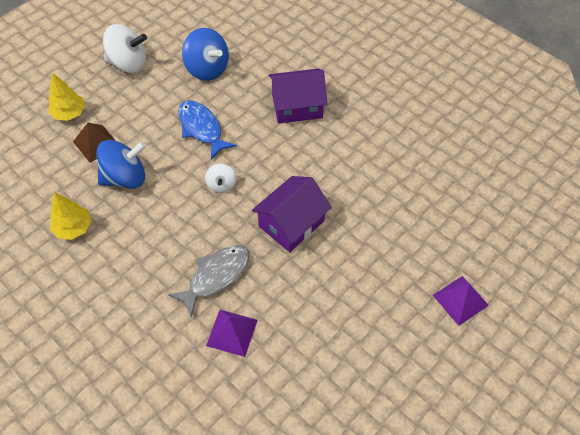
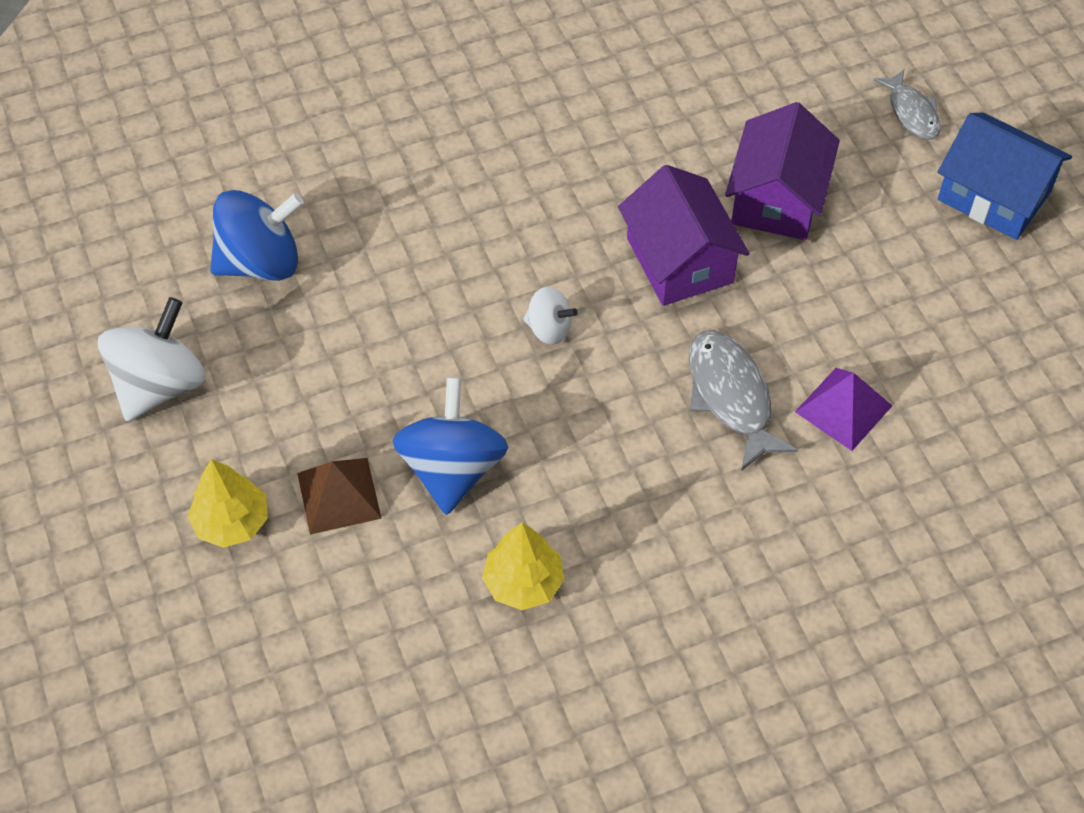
camera: 65 degrees left, 0 degrees up
(202, 128) = (403, 317): blue fish -> none
(297, 106) = (437, 163): purple house -> purple house (777, 198)
(425, 365) = (994, 195): none -> blue house
(460, 300) = (911, 113): purple pyramid -> grey fish

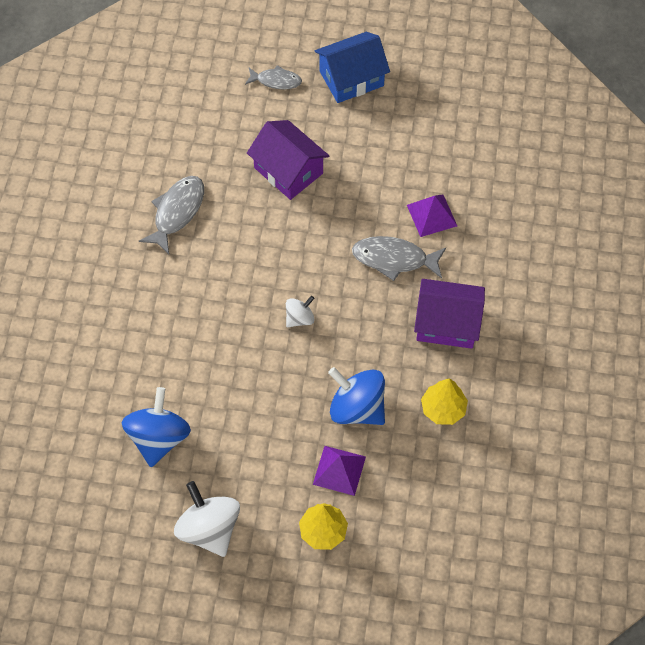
camera: 60 degrees left, 5 degrees up
(339, 495) = (339, 470): brown pyramid -> purple pyramid
(613, 111) = (177, 212): none -> grey fish
(679, 260) = (297, 235): purple house -> purple house (447, 323)

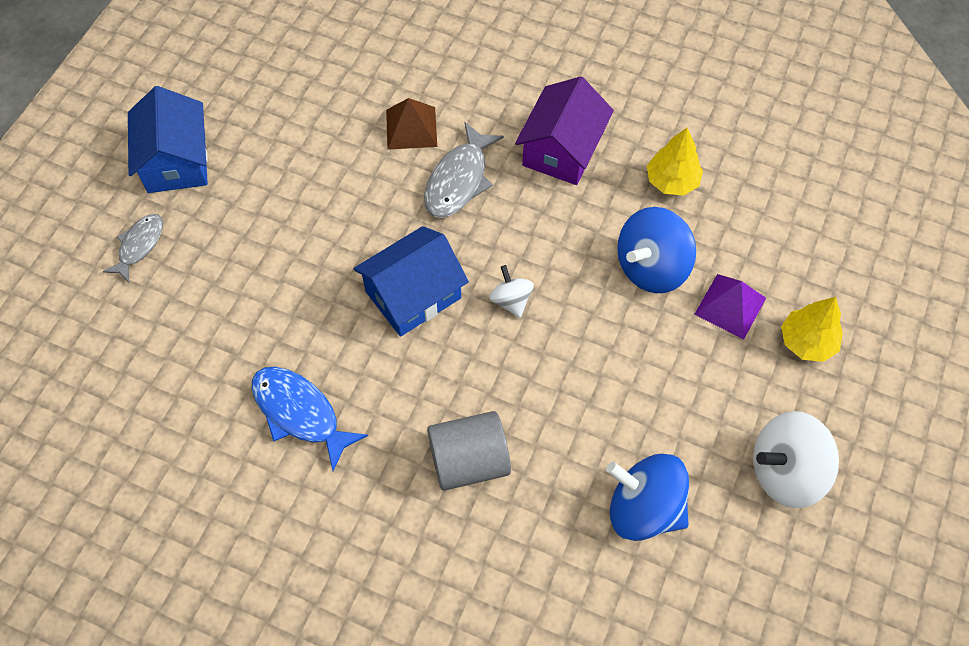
camera: 75 degrees left, 0 degrees up
(167, 321) = (469, 461): none -> grey cylinder
(177, 212) = (300, 413): grey fish -> blue fish
(286, 254) = (413, 295): none -> blue house
(288, 170) = (287, 263): purple house -> none
(432, 215) = (411, 128): purple pyramid -> brown pyramid

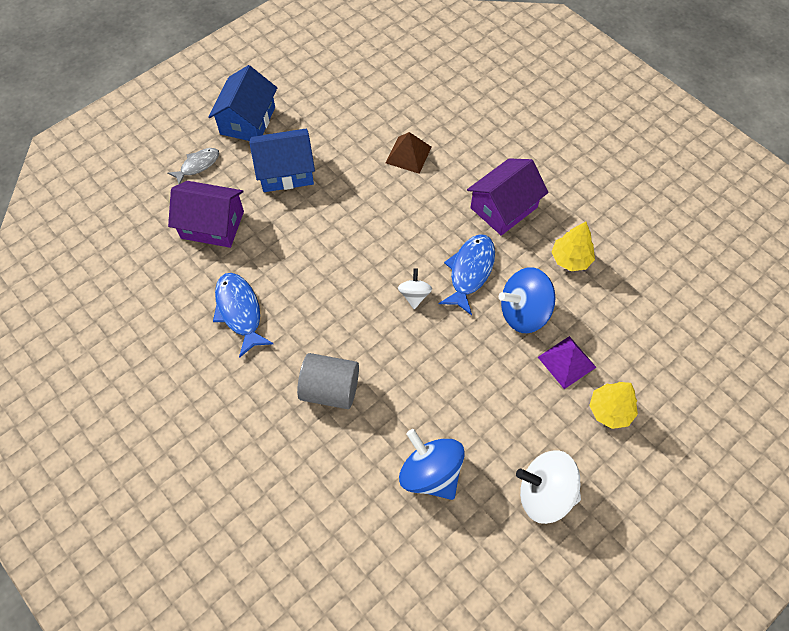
camera: 25 degrees right, 0 degrees up
(202, 316) = (212, 225): none -> purple house
(413, 295) = (351, 265): blue house -> blue house (286, 171)
(458, 180) = (422, 201): grey fish -> none
(562, 244) = (470, 271): none -> blue fish

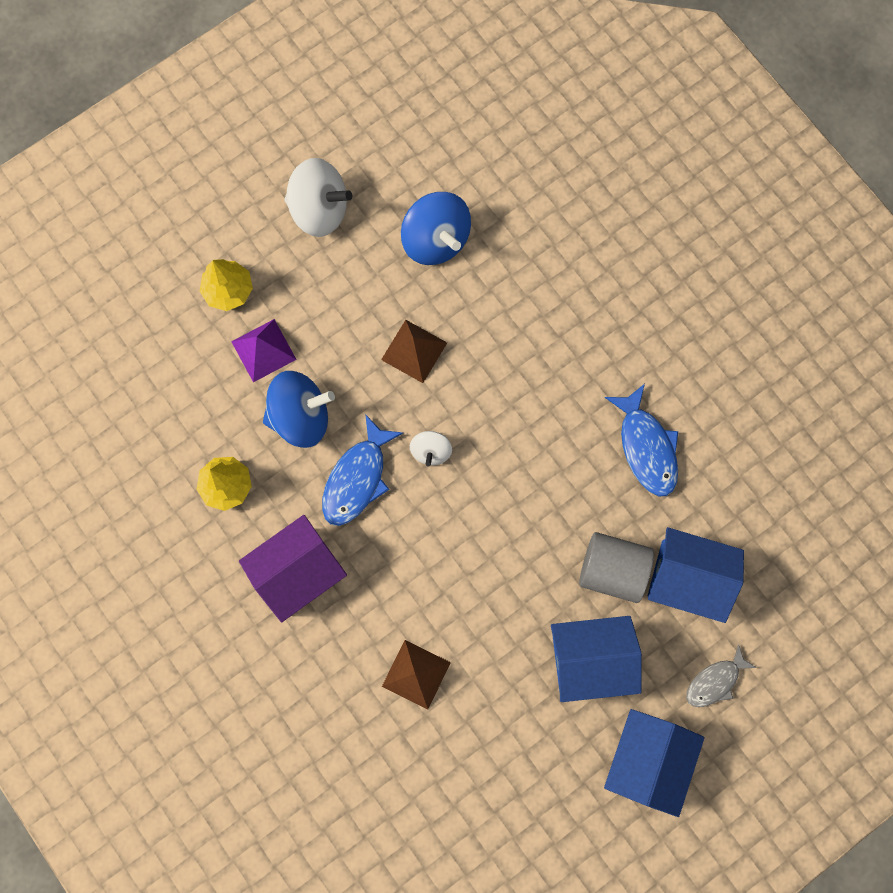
camera: 175 degrees left, 15 degrees up
(212, 225) = (688, 578): purple house -> blue house
(330, 389) = (539, 340): grey cylinder -> grey cylinder (612, 570)
(438, 372) = (414, 351): none -> brown pyramid

